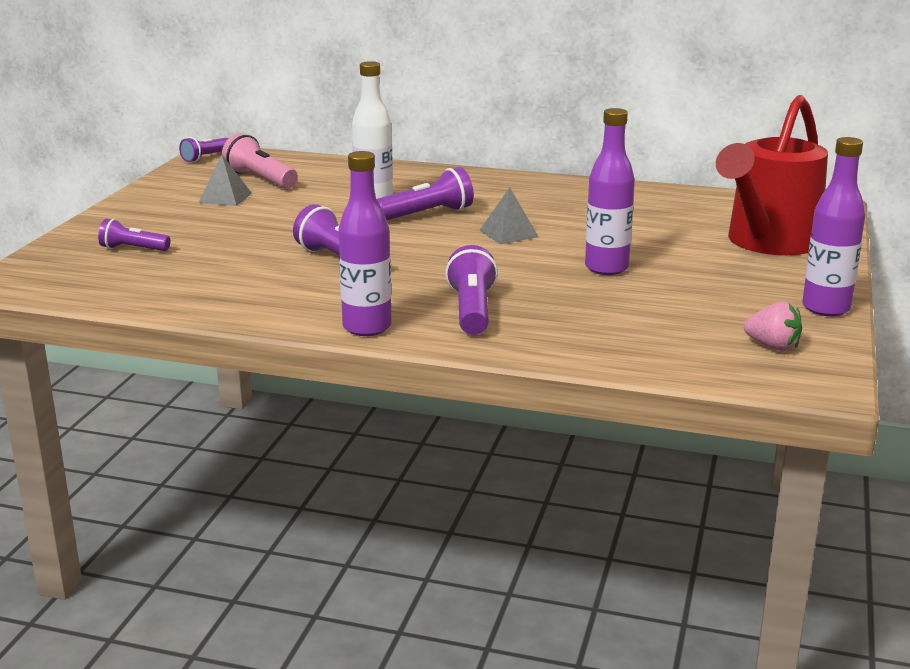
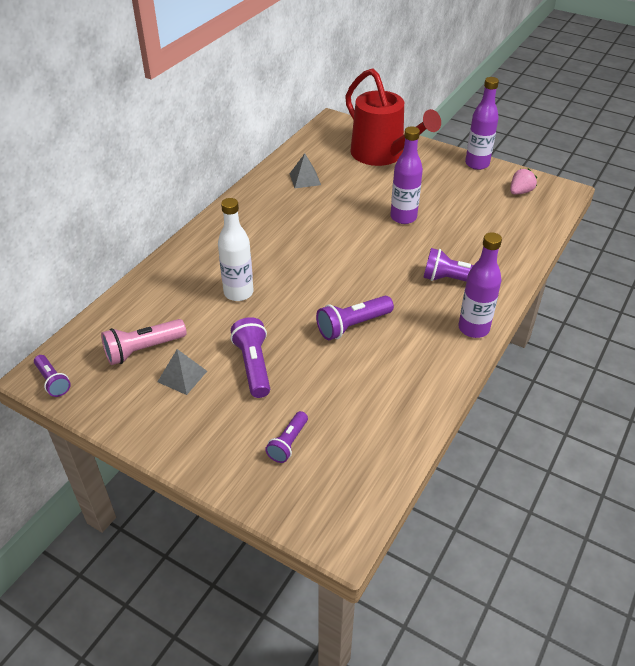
camera: 75 degrees left, 20 degrees up
(427, 214) = (277, 271): purple flashlight -> purple flashlight (253, 366)
(508, 233) = (331, 242): grey pyramid -> grey pyramid (305, 179)

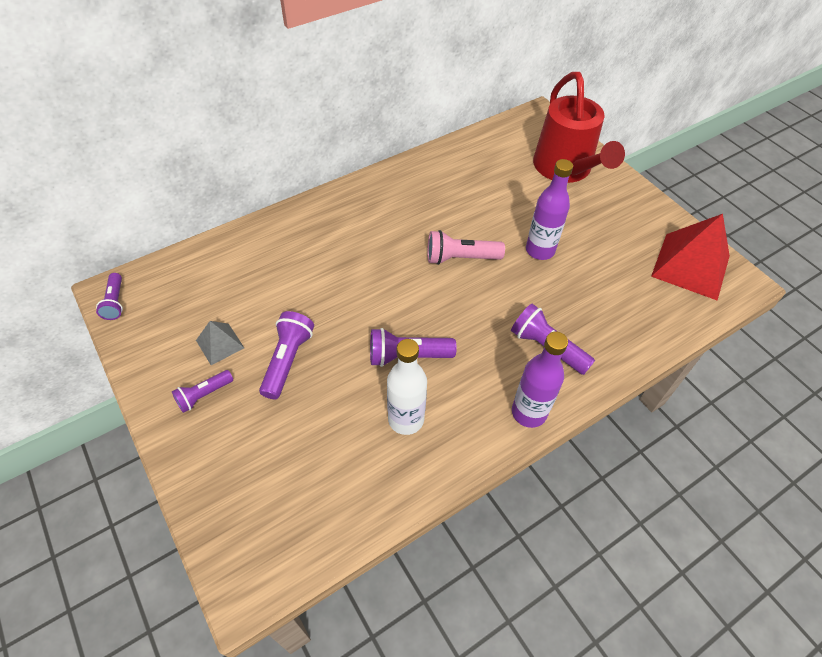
camera: 25 degrees right, 10 degrees up
(143, 350) = (206, 301): pink flashlight -> pink flashlight (460, 258)
(238, 293) = (325, 275): white bottle -> white bottle (406, 419)
(288, 443) = (264, 460): purple flashlight -> purple flashlight (204, 395)
(305, 179) = (468, 171): grey pyramid -> none
(477, 164) = (662, 214): purple bottle -> none
(520, 192) = (690, 265): pink strawberry -> red pyramid

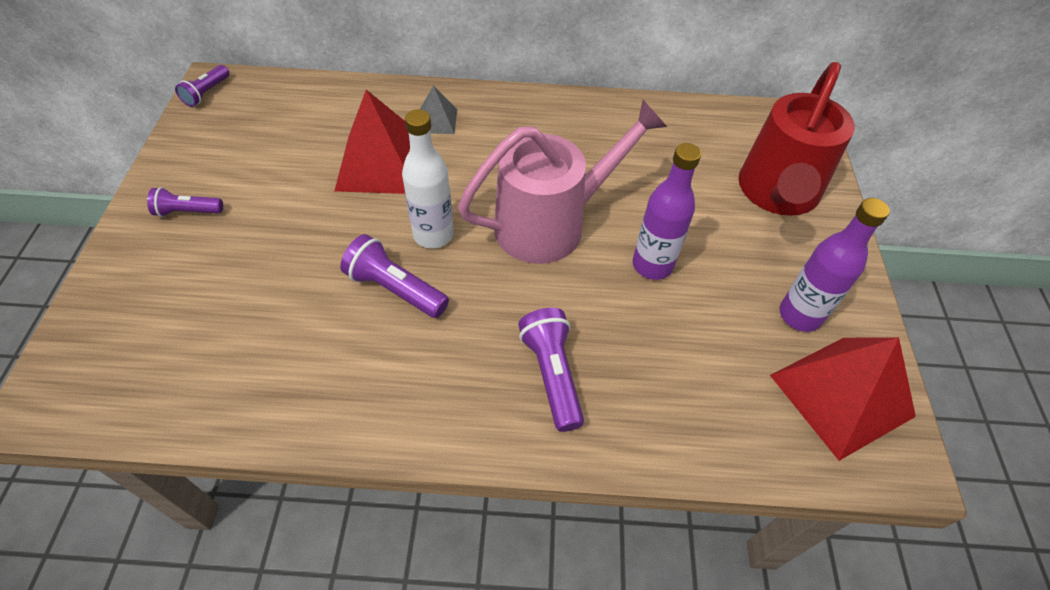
camera: 35 degrees right, 0 degrees up
(220, 344) = (246, 175): grey pyramid -> grey pyramid (437, 120)
(287, 360) = (284, 224): purple flashlight -> none
(311, 280) = (381, 163): none -> red pyramid
(406, 419) = (329, 350): white bottle -> white bottle (433, 235)
(460, 258) = (551, 223): pink flashlight -> pink watering can
(529, 412) = (458, 430): purple bottle -> purple bottle (799, 315)

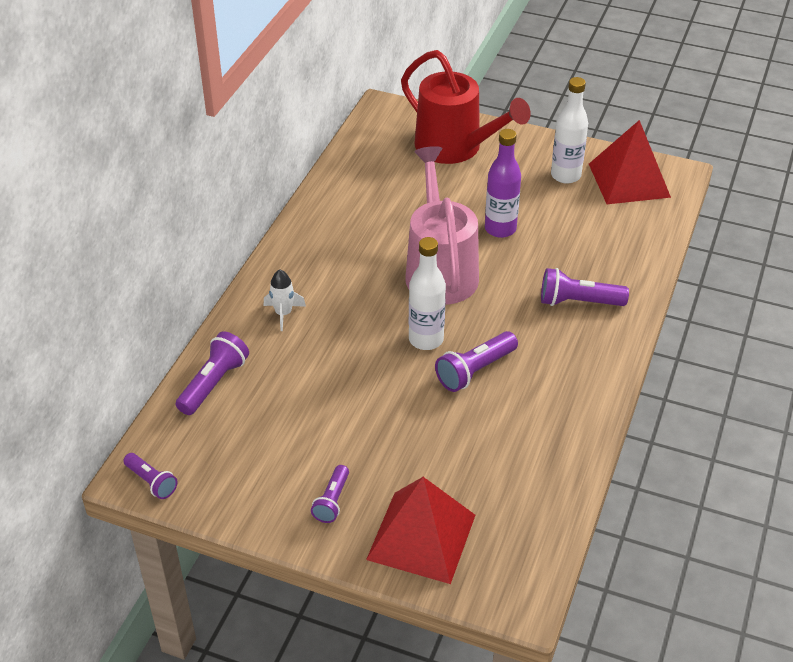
camera: 70 degrees left, 10 degrees down
(331, 99) = (213, 383): none -> purple flashlight
(381, 163) = (325, 359): red pyramid -> red pyramid (421, 536)
(437, 120) = (283, 314): grey pyramid -> white rocket
(799, 315) = (565, 175): purple bottle -> white bottle

